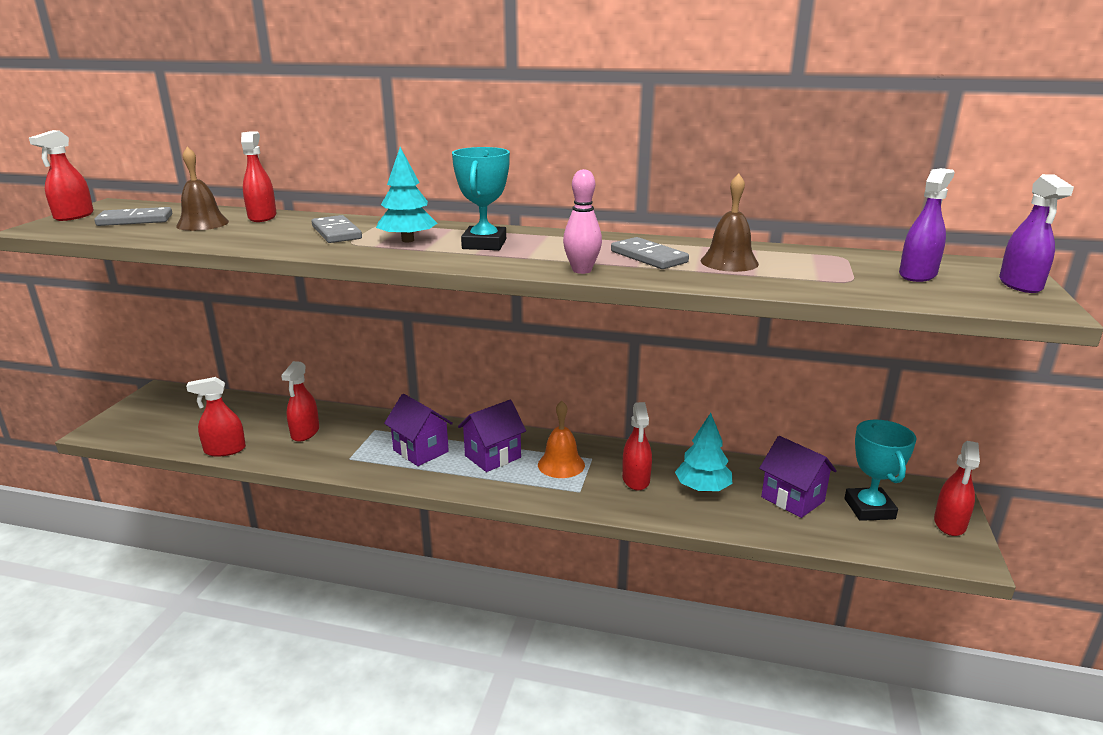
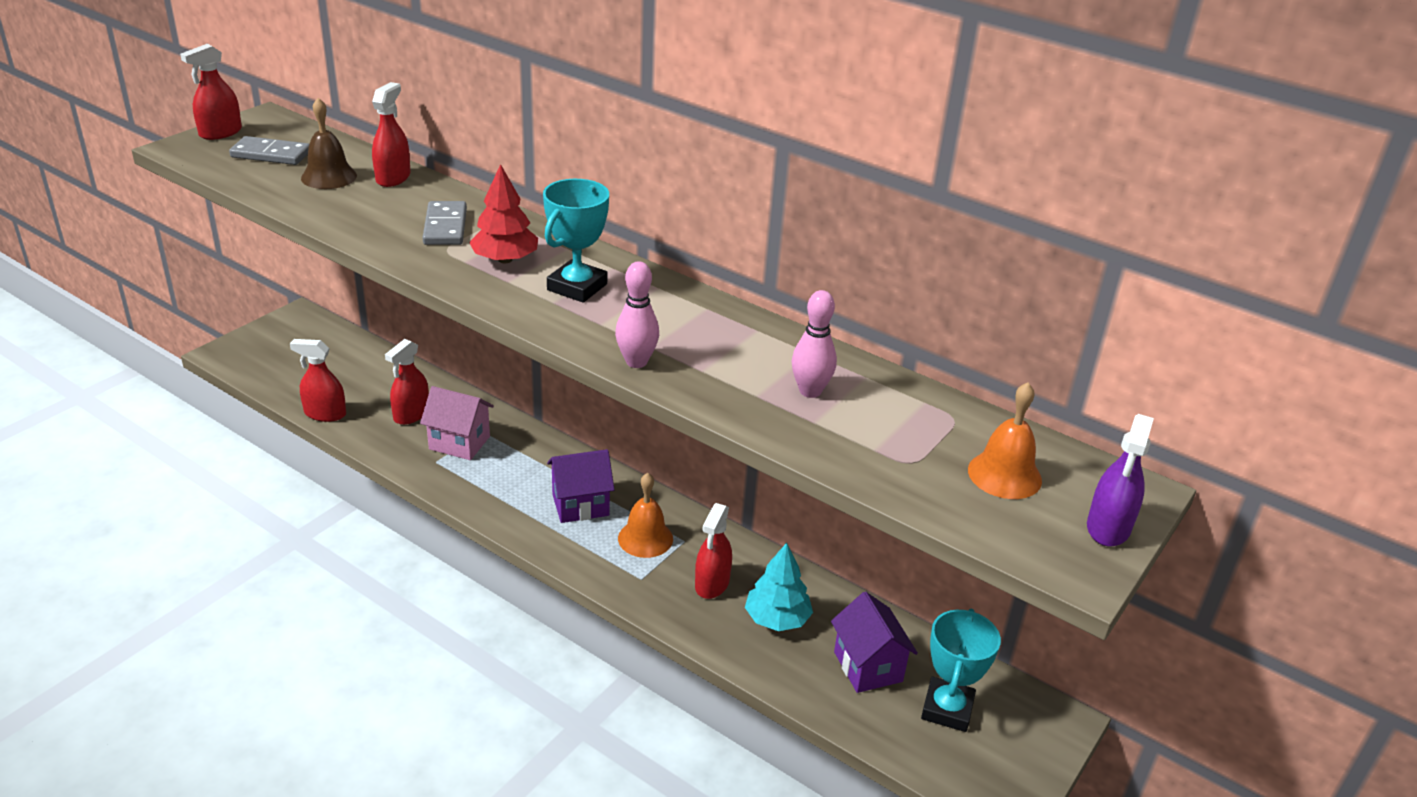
camera: 20 degrees right, 10 degrees up
(361, 441) = (459, 443): none -> pink house
(408, 240) = (505, 259): turquoise tree -> red tree
(420, 451) = (511, 474): purple house -> none
(648, 257) = (730, 357): grey domino -> none
(729, 262) = (810, 391): brown bell -> pink bowling pin
(917, 275) = (1004, 475): purple spray bottle -> orange bell
(949, 524) = (1026, 760): red spray bottle -> none

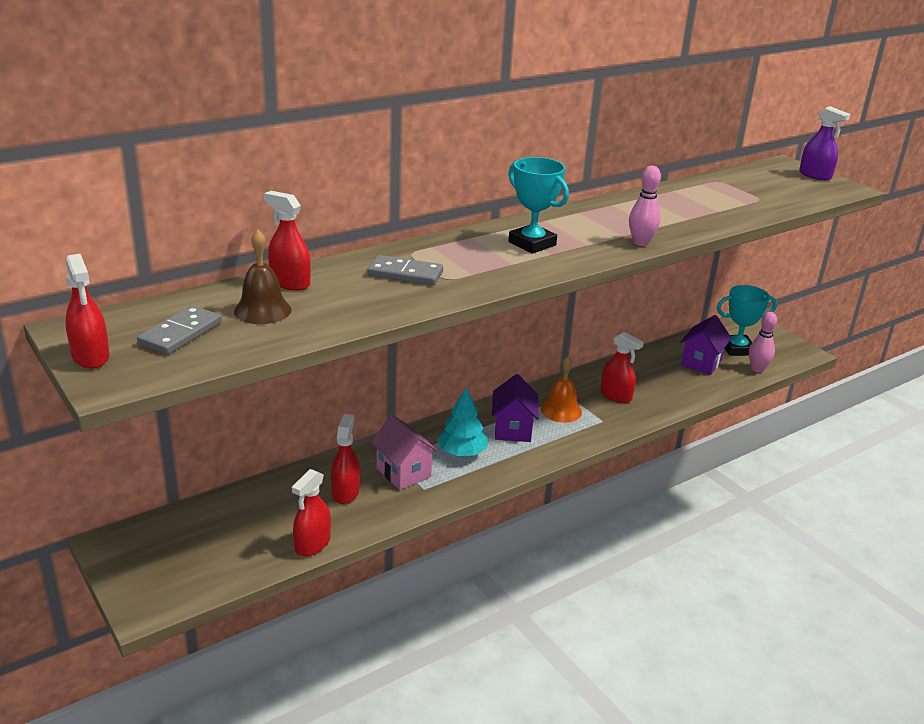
camera: 70 degrees left, 5 degrees down
(411, 414) = (345, 492): red spray bottle -> red spray bottle turned 135 degrees counterclockwise
(459, 443) = (403, 472): pink house -> pink house turned 75 degrees counterclockwise
(505, 259) = (476, 260): red tree -> none
(777, 619) = (654, 381): turquoise tree -> turquoise tree (461, 452)
(810, 391) = (685, 206): pink bowling pin -> pink bowling pin (757, 369)
(868, 667) = (701, 363): purple house -> purple house turned 60 degrees counterclockwise
(947, 709) = (737, 349): turquoise trophy -> turquoise trophy turned 45 degrees counterclockwise
(1004, 475) = (771, 183): orange bell -> none

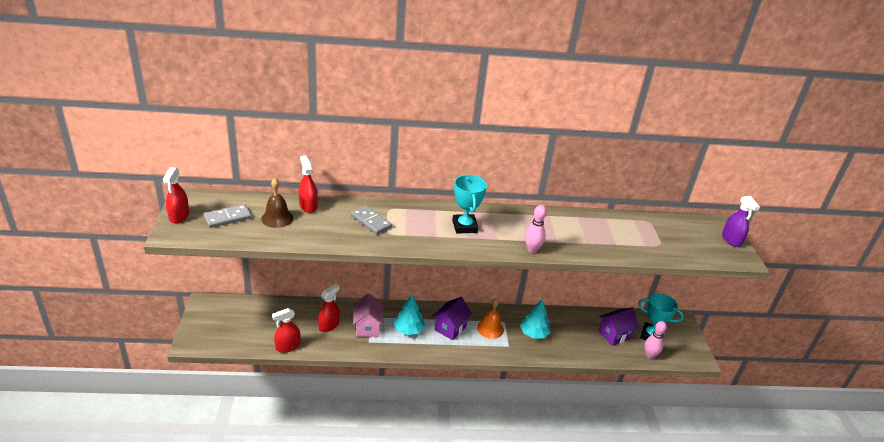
camera: 30 degrees right, 5 degrees up
(616, 396) = (534, 333): red spray bottle -> turquoise tree

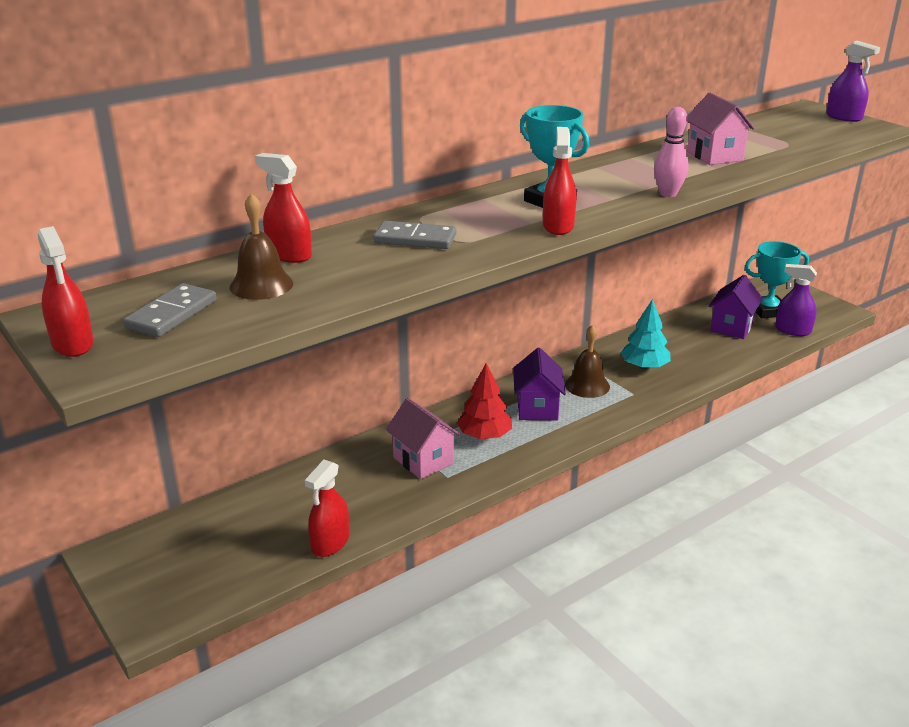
camera: 30 degrees left, 5 degrees down
(329, 325) = (361, 485): red spray bottle -> red spray bottle (558, 226)
(409, 329) = (484, 435): turquoise tree -> red tree
(490, 328) = (587, 385): orange bell -> brown bell
(599, 234) = (714, 156): none -> pink house
(649, 355) = (792, 330): pink bowling pin -> purple spray bottle

